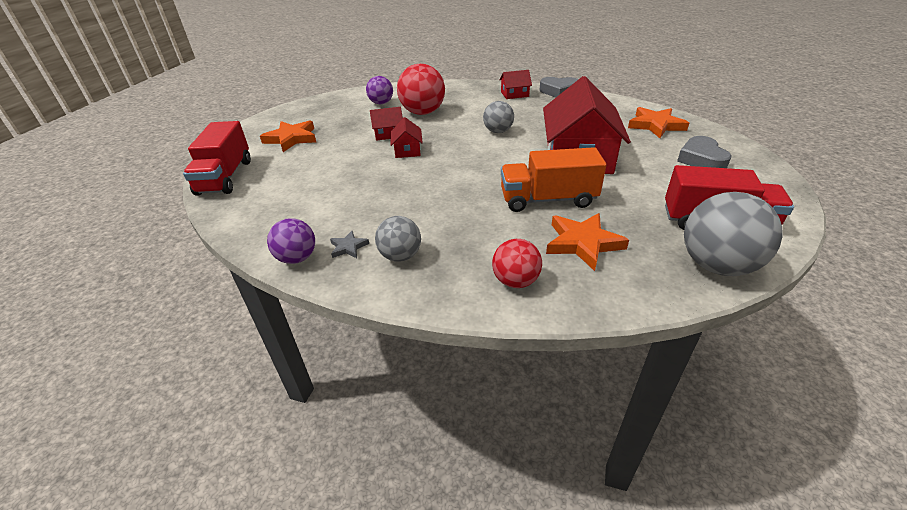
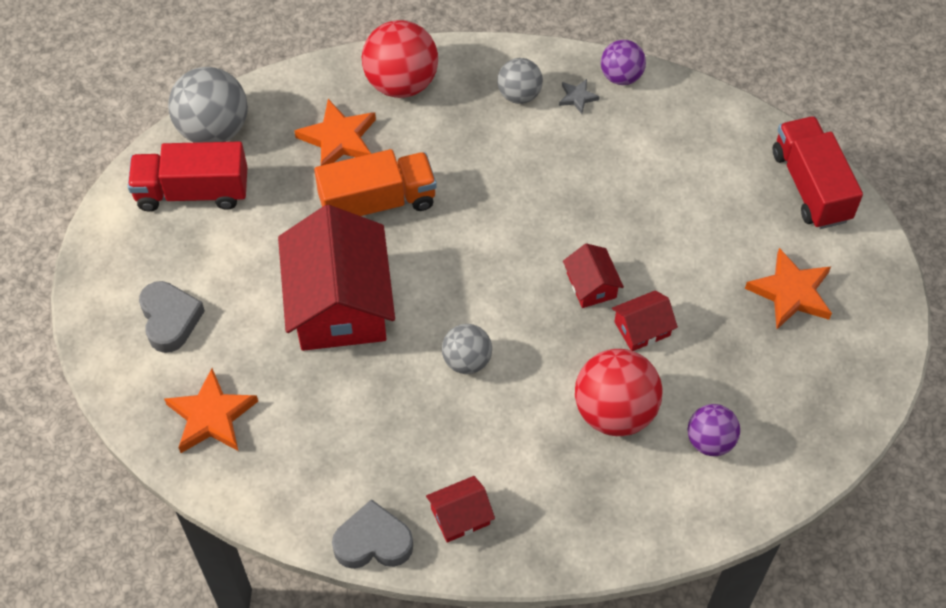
camera: 165 degrees right, 20 degrees up
(515, 281) = (401, 83): red ball -> red ball, size x1.68

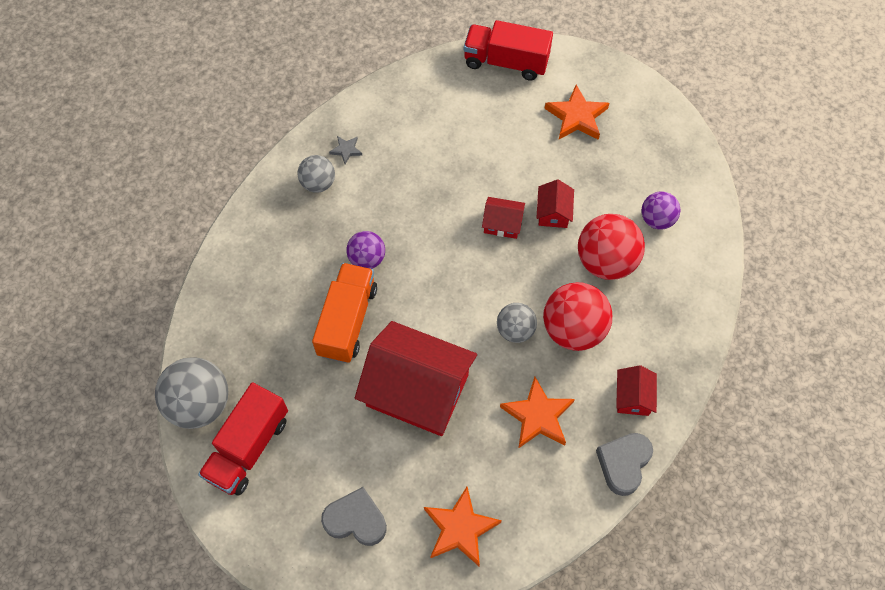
camera: 60 degrees left, 5 degrees up
(338, 139) = (272, 319): orange star -> orange star (537, 416)
(401, 83) = (253, 252): red ball -> red ball (573, 329)
(621, 76) = (347, 116): purple ball -> purple ball (367, 259)

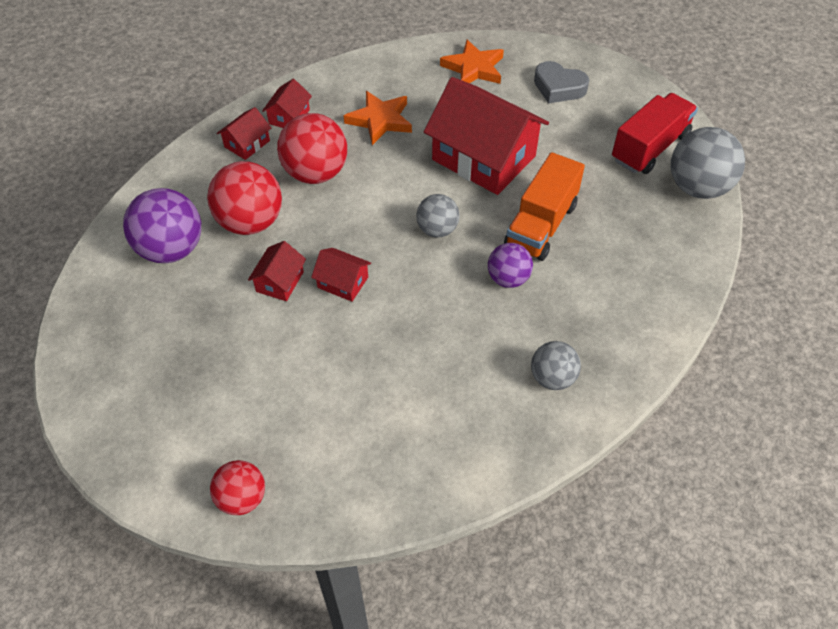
camera: 165 degrees left, 10 degrees down
(346, 150) = (508, 414): grey star -> none
(506, 62) = (242, 498): red truck -> red ball
(515, 330) = (372, 184): grey ball -> grey ball (437, 230)
(576, 117) = (189, 389): orange star -> none
(623, 464) = (323, 79): grey heart -> none
(656, 220) = (171, 249): purple ball -> purple ball, size x1.68
(656, 349) = (247, 144): none -> red house

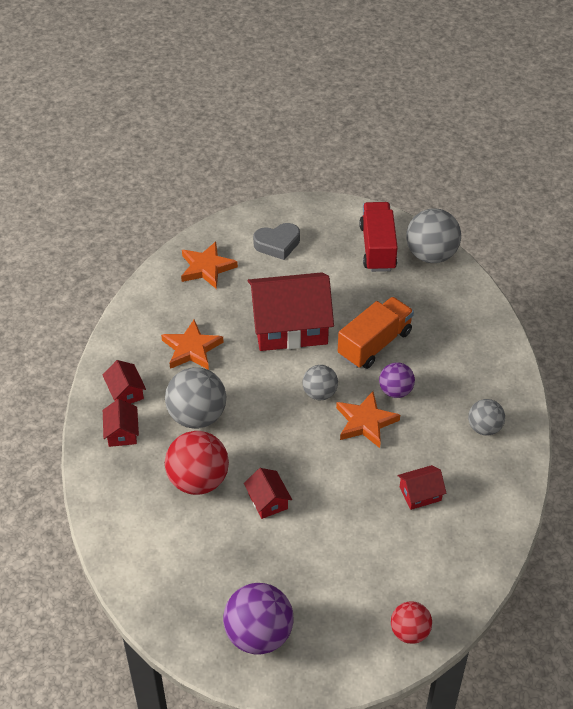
camera: 45 degrees left, 5 degrees down
(171, 249) = (170, 539): purple ball -> purple ball (258, 634)
(316, 173) = (197, 416): red ball -> grey ball
(343, 282) = (306, 470): red house -> red house (420, 494)
(445, 284) = (365, 422): none -> orange star
(541, 225) = (374, 344): orange truck -> orange truck turned 120 degrees counterclockwise

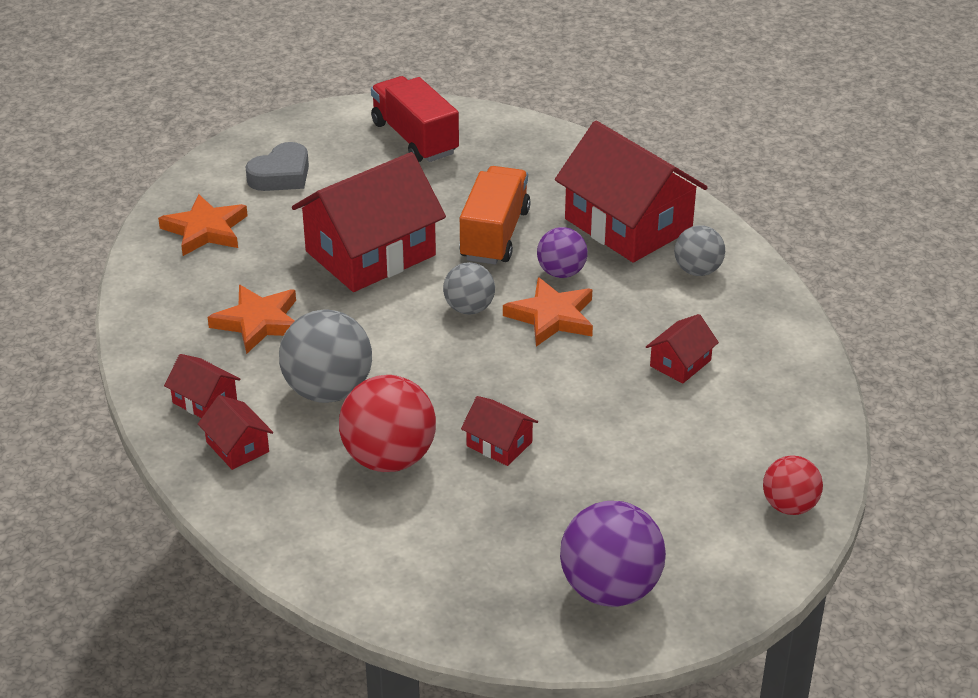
camera: 30 degrees left, 10 degrees down
(431, 255) = (487, 124): grey ball -> none
(465, 372) = (628, 224): none -> red house

